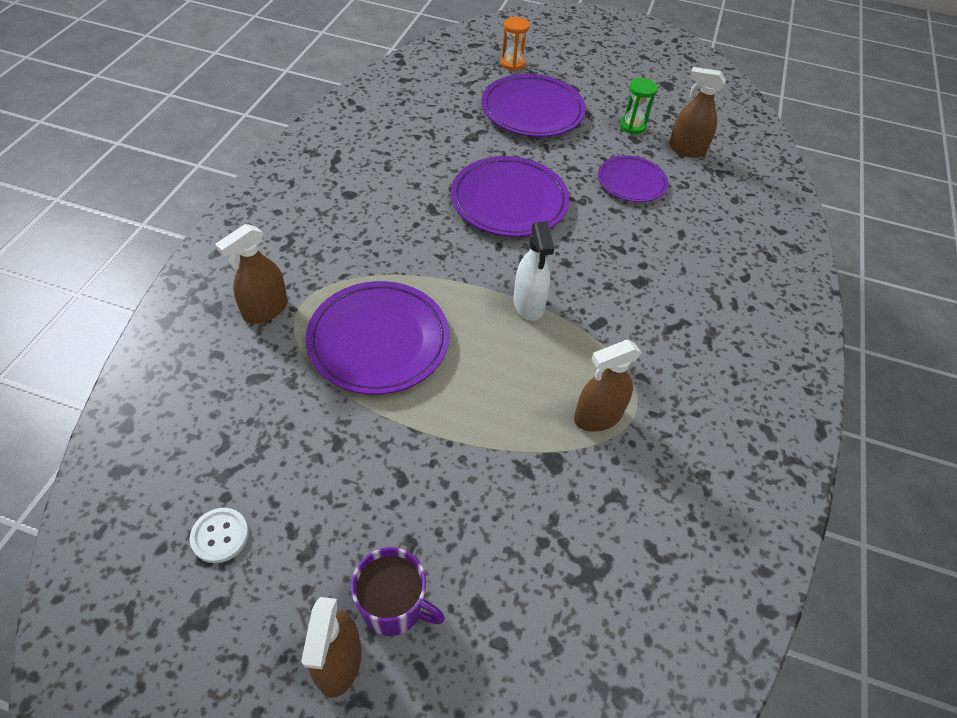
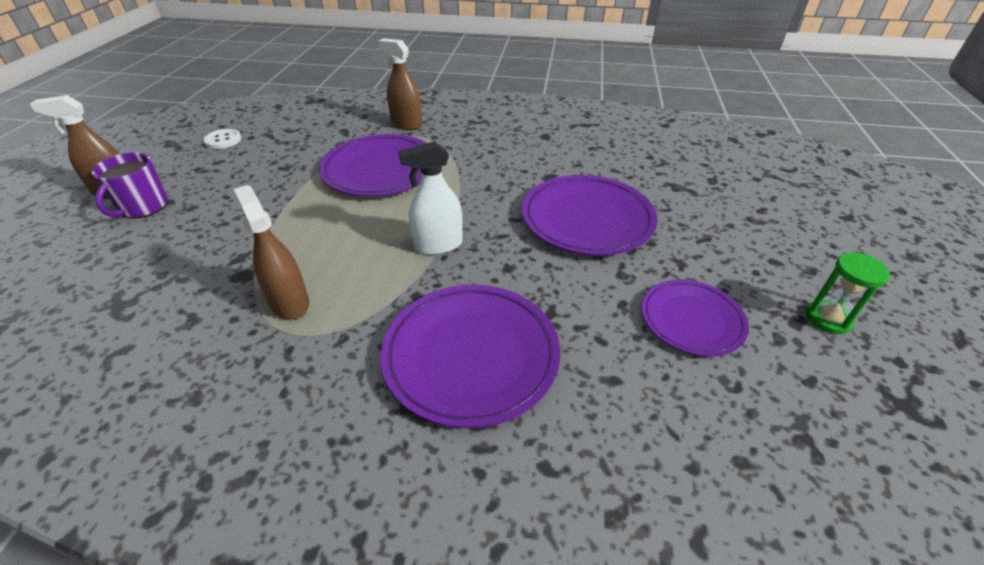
camera: 85 degrees right, 10 degrees down
(512, 64) = (848, 200): orange hourglass -> none
(532, 111) = (765, 223): purple plate -> purple plate (471, 356)
(686, 149) = (829, 389): brown spray bottle -> none

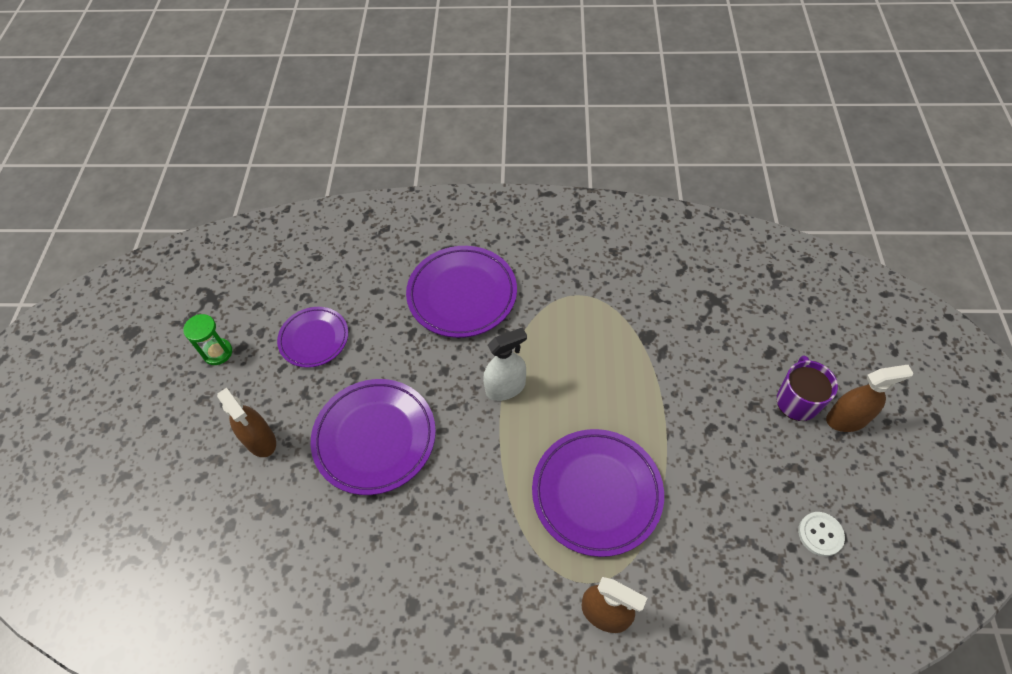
camera: 175 degrees right, 15 degrees up
(290, 303) = (597, 317): brown spray bottle -> brown spray bottle (260, 440)

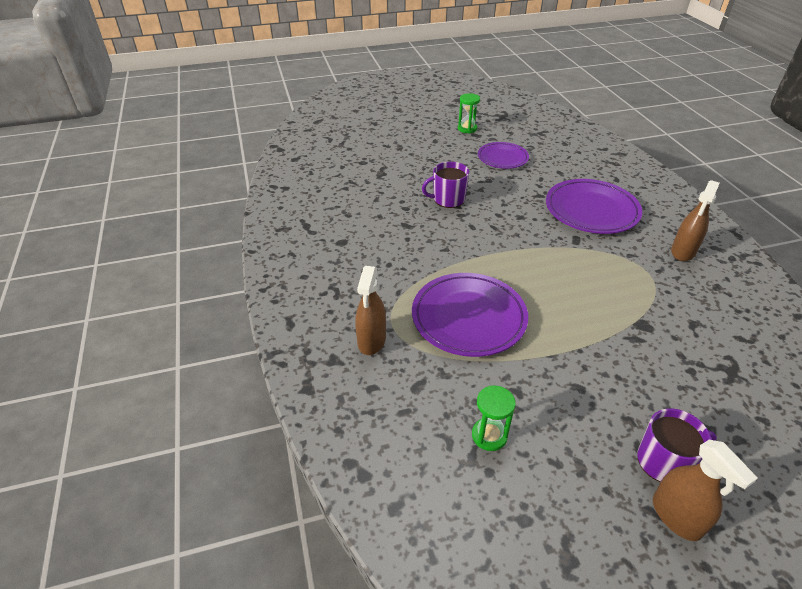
camera: 70 degrees right, 15 degrees down
(260, 440) = (420, 158): brown spray bottle -> brown spray bottle (683, 252)
(375, 438) = (448, 199): purple plate -> purple mug
(505, 387) = (528, 249): white spray bottle -> none
(753, 532) = (489, 435): none -> green hourglass
(820, 534) = (516, 498): white button -> none

